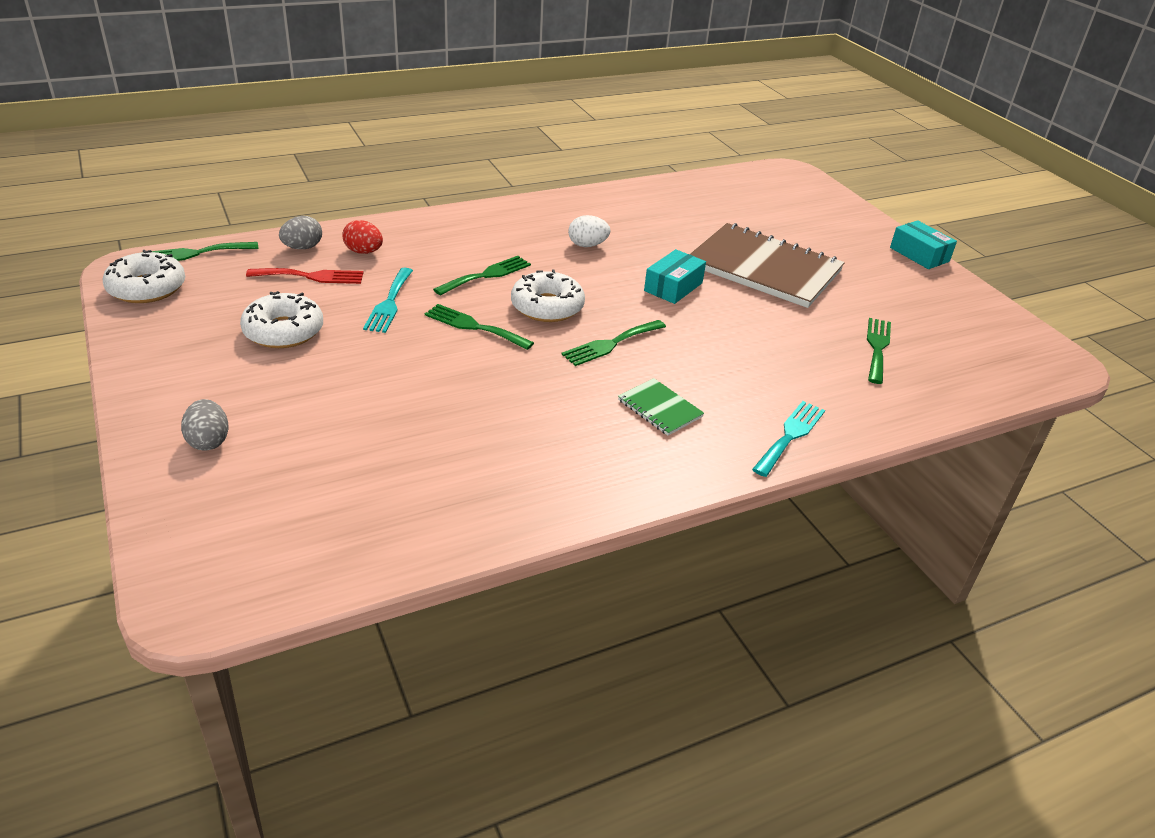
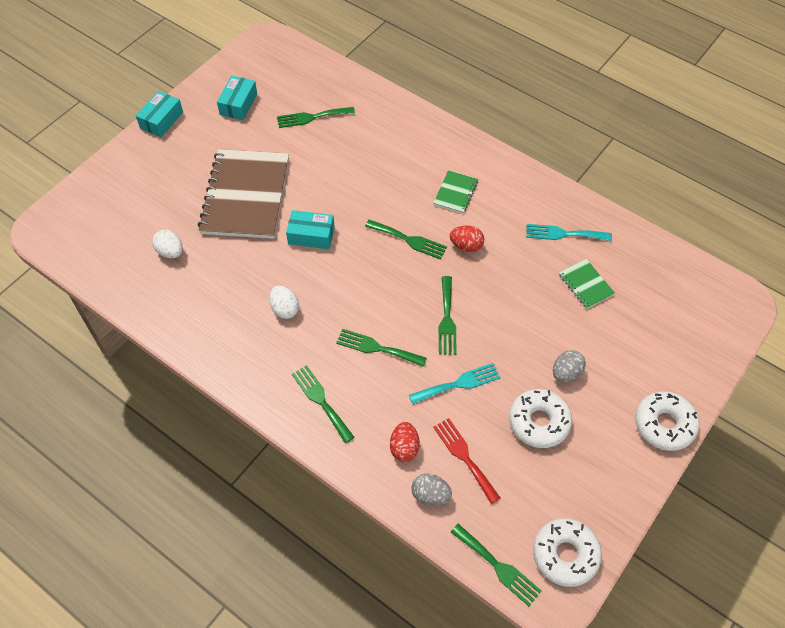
camera: 115 degrees left, 20 degrees up
(208, 441) = (658, 379): grey egg -> grey egg (566, 373)
(405, 451) = (585, 284): none -> green notebook
(464, 231) = (321, 400): none -> green fork
(547, 307) = (391, 292): white donut -> white donut (664, 424)
(563, 381) = (466, 246): none -> red egg
(714, 213) = (170, 252): none -> white egg
(790, 435) = (434, 133): turquoise fork -> turquoise fork (564, 234)
(928, 305) = (238, 104): none -> turquoise box

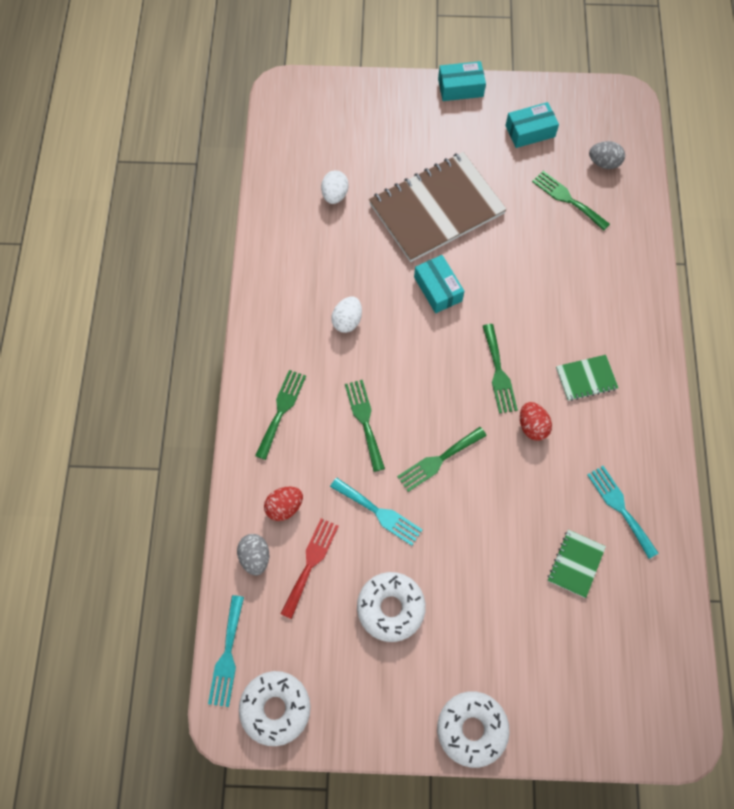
camera: 55 degrees right, 10 degrees up
(498, 567) = (227, 656): green fork -> turquoise fork
(566, 373) = (461, 603): grey egg -> grey egg (604, 163)

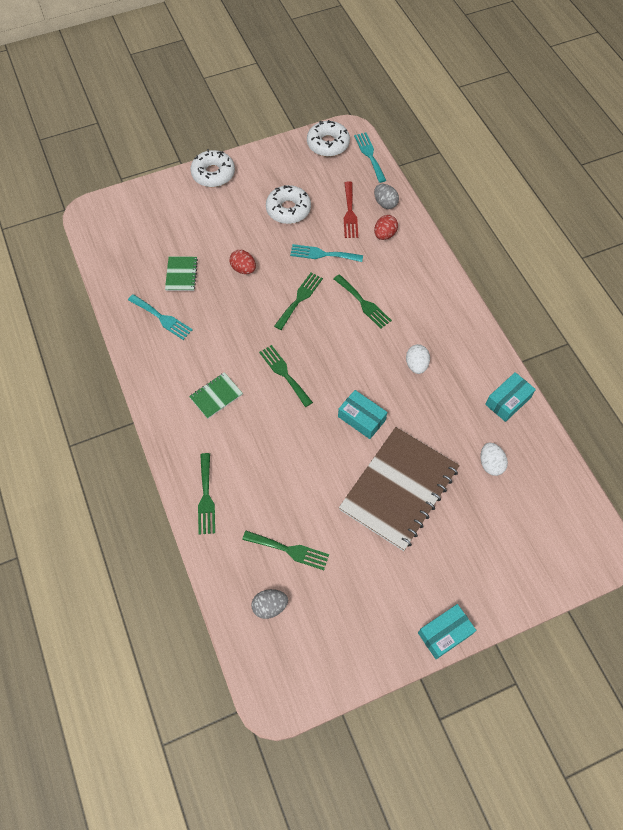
camera: 155 degrees right, 5 degrees down
(281, 410) = (424, 287): green fork -> green fork (206, 497)
(530, 131) = (354, 611): turquoise box -> turquoise box (508, 401)
(532, 426) = (243, 346): red egg -> red egg (243, 269)

